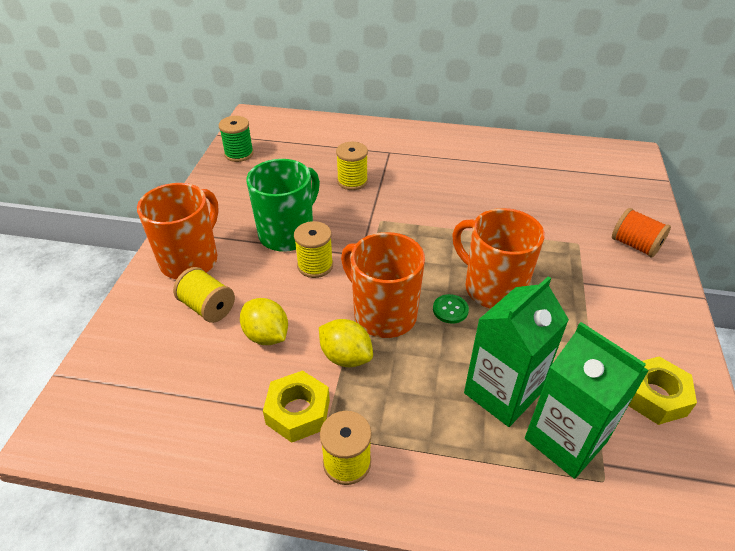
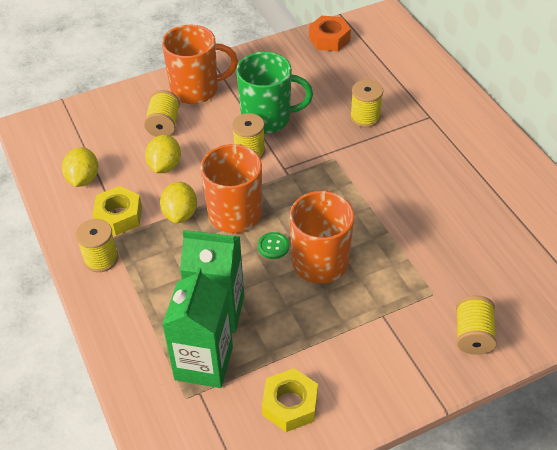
camera: 55 degrees right, 5 degrees up
(206, 418) = (83, 179): none -> yellow lemon
(239, 154) = (329, 39): green spool -> orange nut
(635, 245) = (472, 335): orange spool -> yellow spool

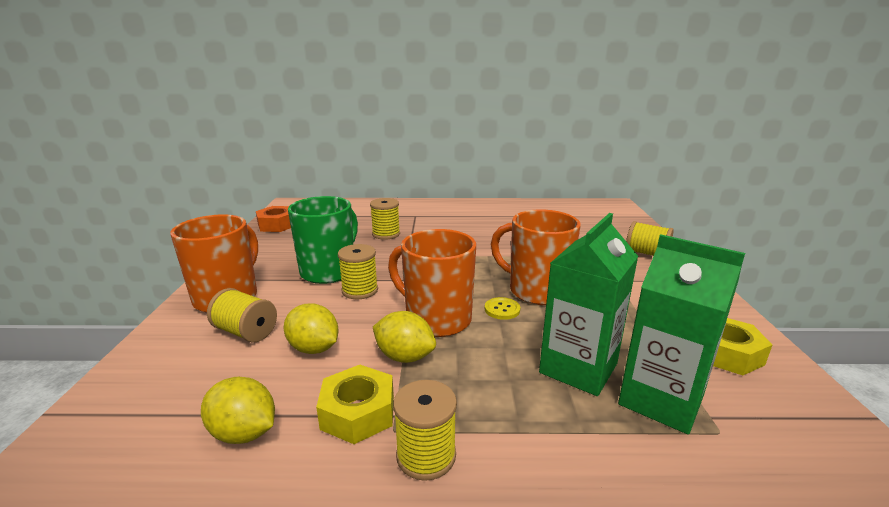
camera: 65 degrees left, 25 degrees down
(273, 246) = (502, 309): green button -> yellow button

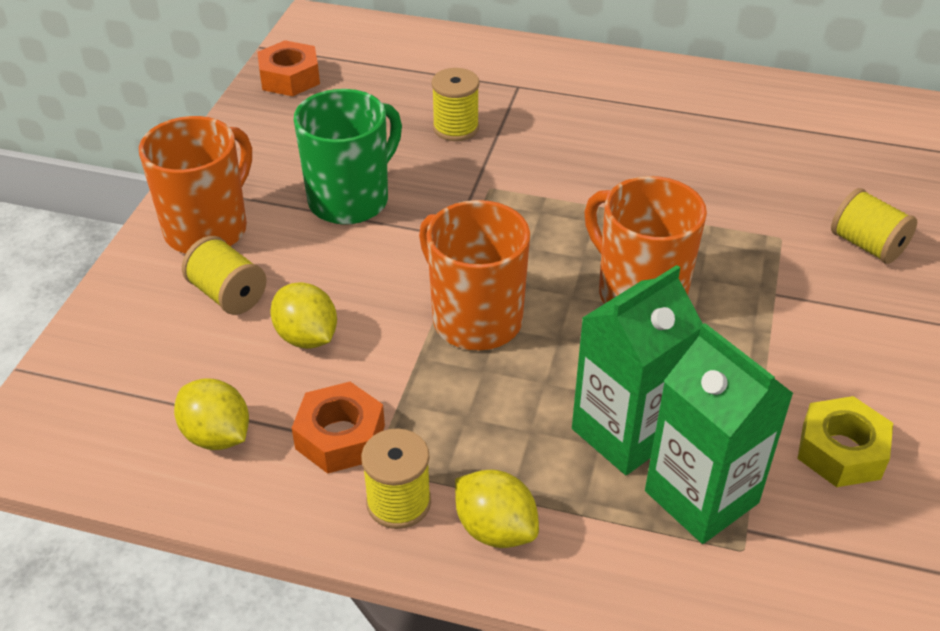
camera: 15 degrees right, 20 degrees up
(358, 412) = (340, 437): yellow nut -> orange nut
(360, 290) = (385, 247): yellow spool -> none
(404, 356) = (414, 371): yellow lemon -> yellow lemon (495, 529)
(502, 309) = (572, 319): yellow button -> none

